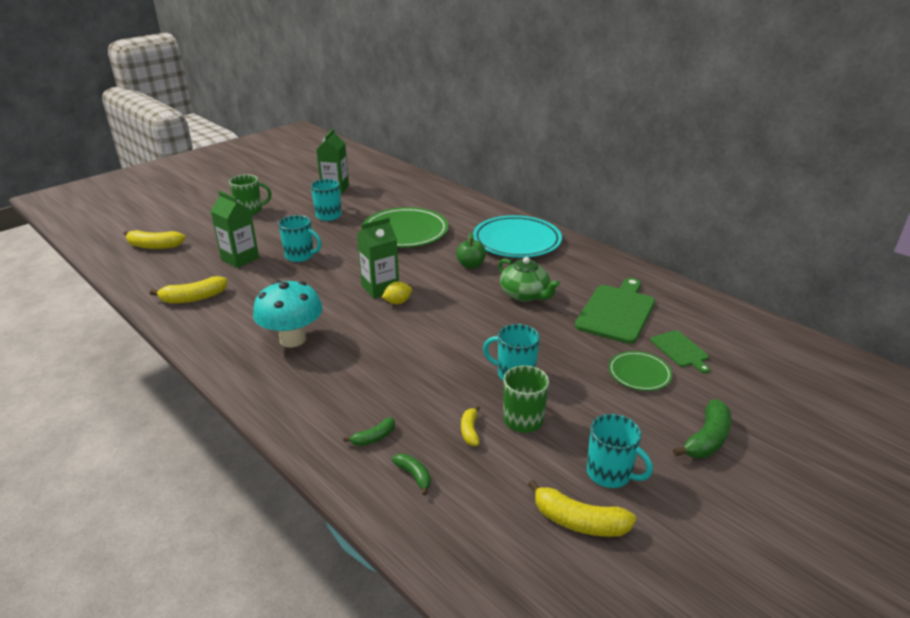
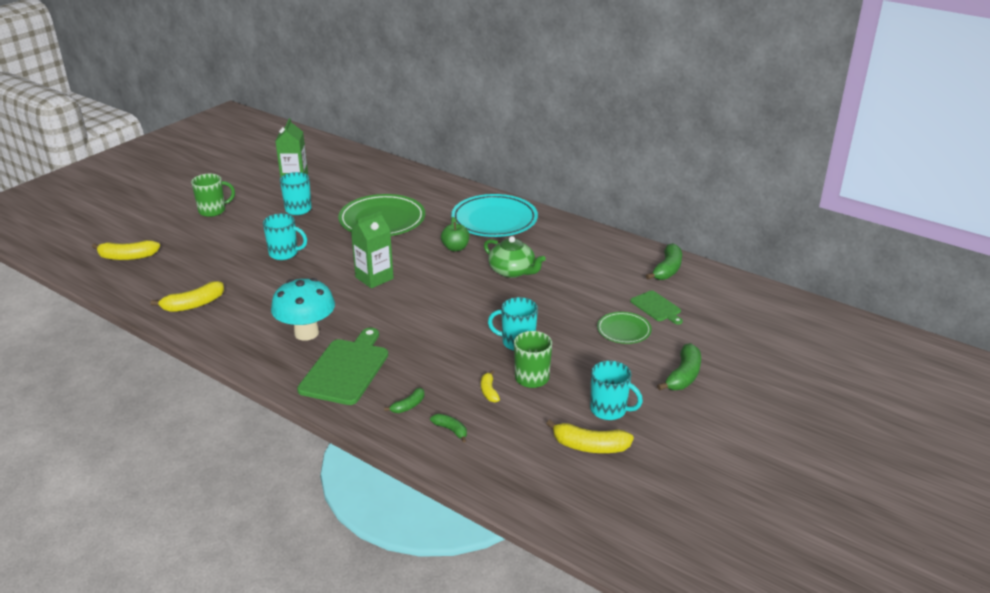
camera: 10 degrees left, 0 degrees up
(240, 259) = (224, 262): green carton -> none
(397, 302) = (395, 289): yellow lemon -> none
(617, 312) = (598, 279): green cutting board -> green cutting board (346, 369)
(696, 308) = (667, 269): none -> green banana

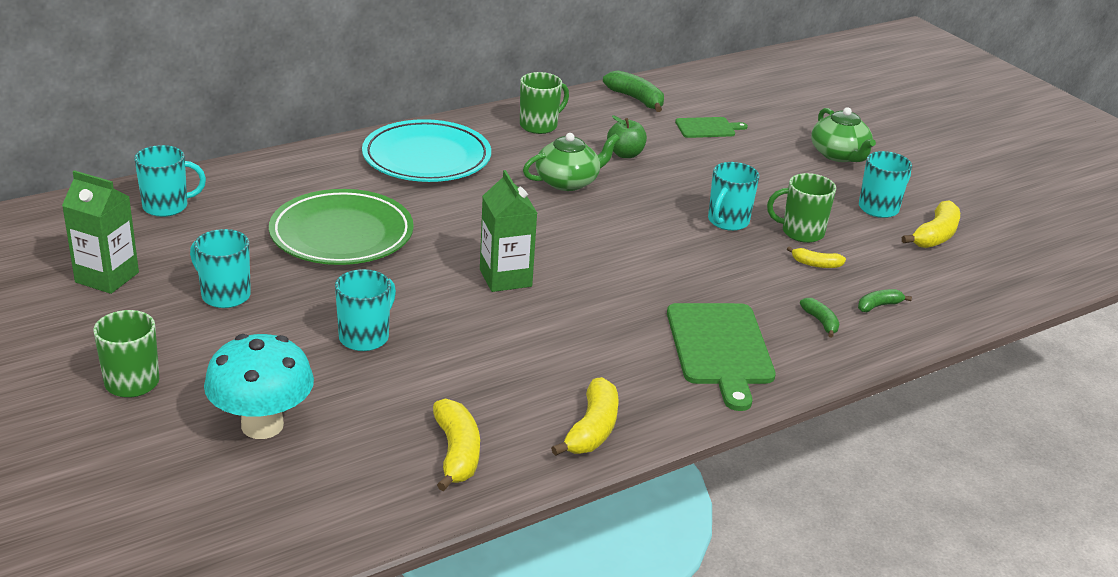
camera: 70 degrees left, 0 degrees up
(127, 257) = (217, 507): yellow banana -> yellow banana (592, 429)
(306, 333) = (612, 362): turquoise mushroom -> turquoise mushroom (262, 425)
(346, 369) = (720, 348): green cutting board -> green cutting board turned 135 degrees counterclockwise
(371, 171) = (167, 206): none -> turquoise mug
(455, 248) = (476, 202): green apple -> green apple (625, 154)
(580, 244) = (539, 125): none -> green mug
(623, 330) = (741, 158): green plate -> none
(683, 376) = (839, 155): green banana -> green teapot

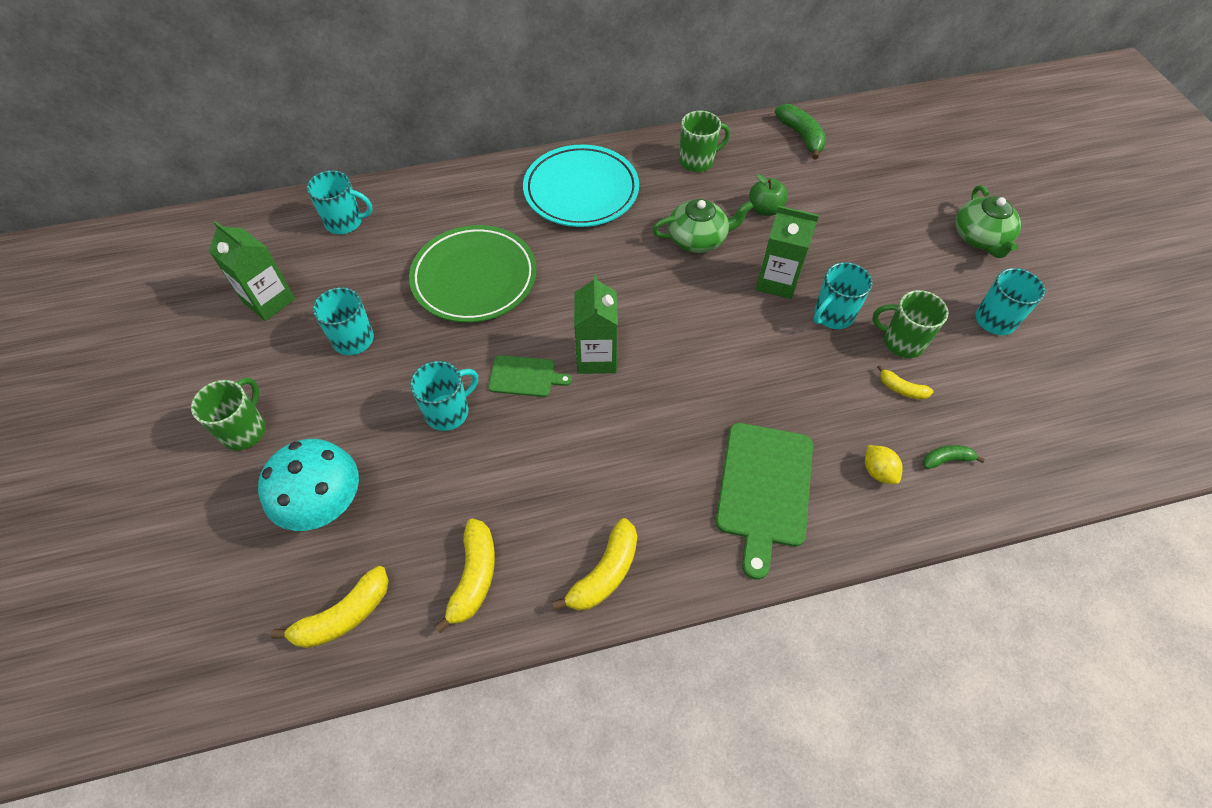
camera: 20 degrees right, 25 degrees up
(662, 204) = (777, 281): none -> green carton
(707, 128) = (858, 184): green cutting board -> green cutting board (525, 376)
(820, 322) = (878, 471): green banana -> yellow lemon
(935, 235) = (1043, 369): yellow banana -> yellow banana (343, 616)

